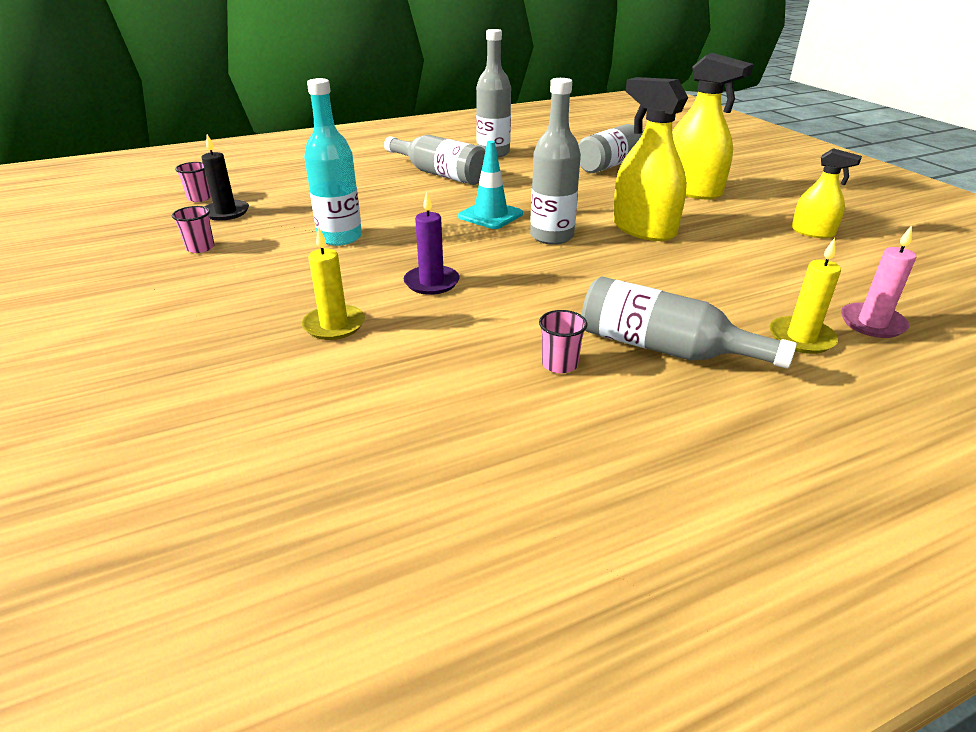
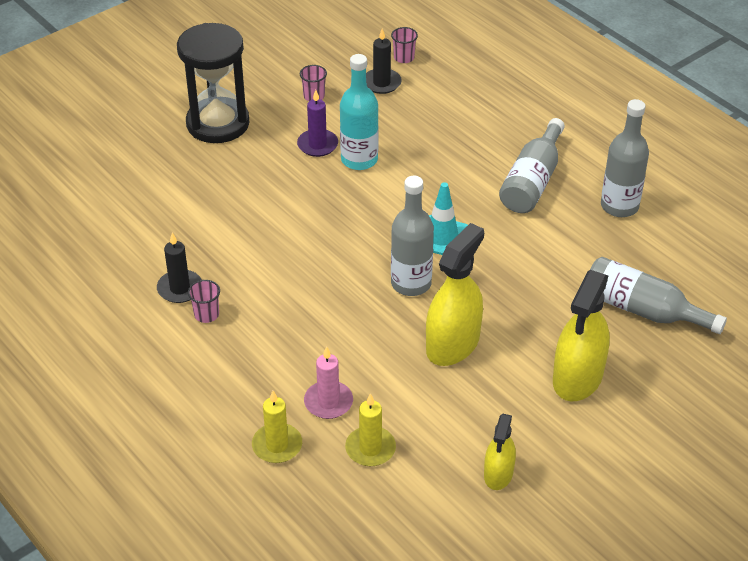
camera: 75 degrees right, 10 degrees up
(172, 314) = (218, 123): none -> black hourglass
(334, 325) = (225, 198): yellow candle -> yellow candle (370, 448)
(431, 282) = (300, 229): purple candle -> purple candle (317, 145)
(498, 381) = (180, 288): none -> black candle
(664, 348) = (240, 367): grey bottle -> none
(872, 323) = (314, 494): pink candle -> pink candle (328, 402)

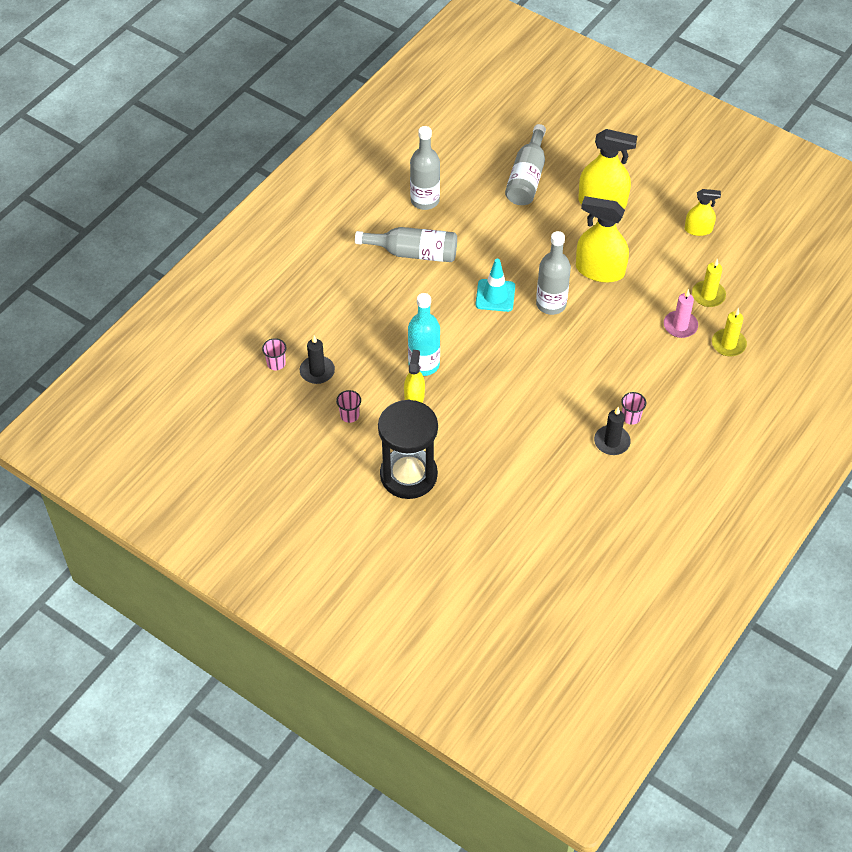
camera: 105 degrees left, 10 degrees up
(317, 145) = (414, 397): purple candle -> yellow spray bottle

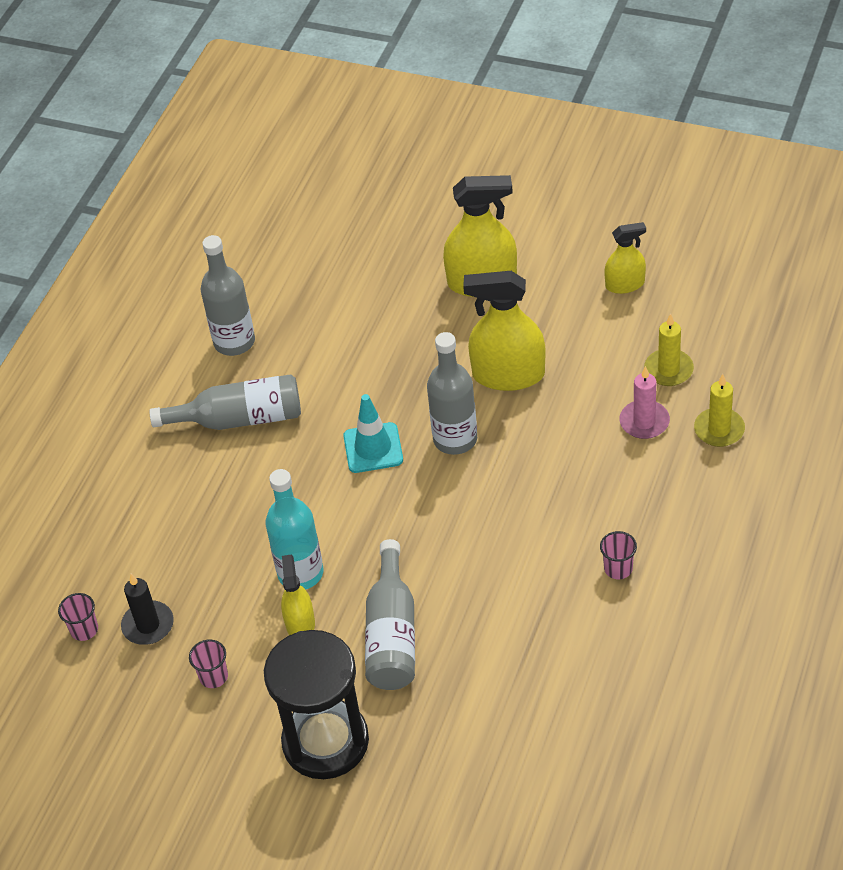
camera: 10 degrees left, 5 degrees down
(527, 177) = (368, 274): grey bottle -> grey bottle (392, 634)
(612, 442) = (603, 611): black candle -> none

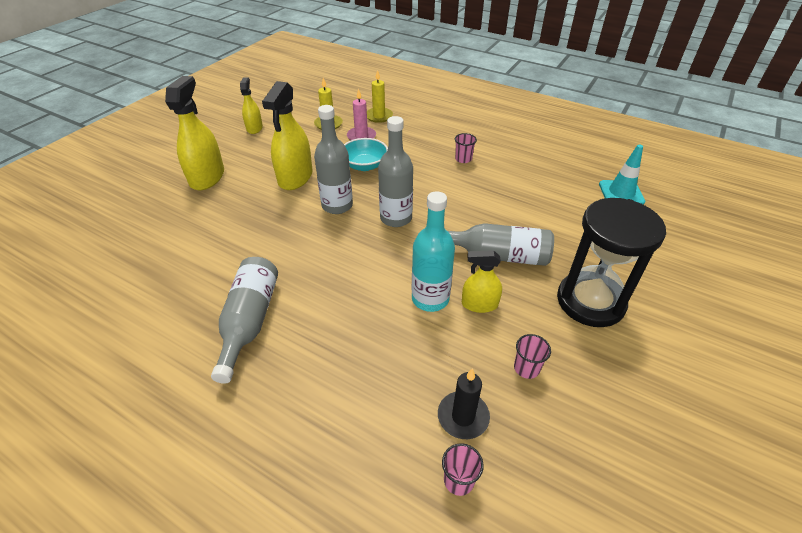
camera: 85 degrees left, 5 degrees down
(234, 342) = (158, 316): grey bottle -> grey bottle (396, 218)
(373, 448) = (325, 245): turquoise traffic cone -> turquoise traffic cone (621, 193)
(562, 446) = (365, 165): none -> turquoise bowl

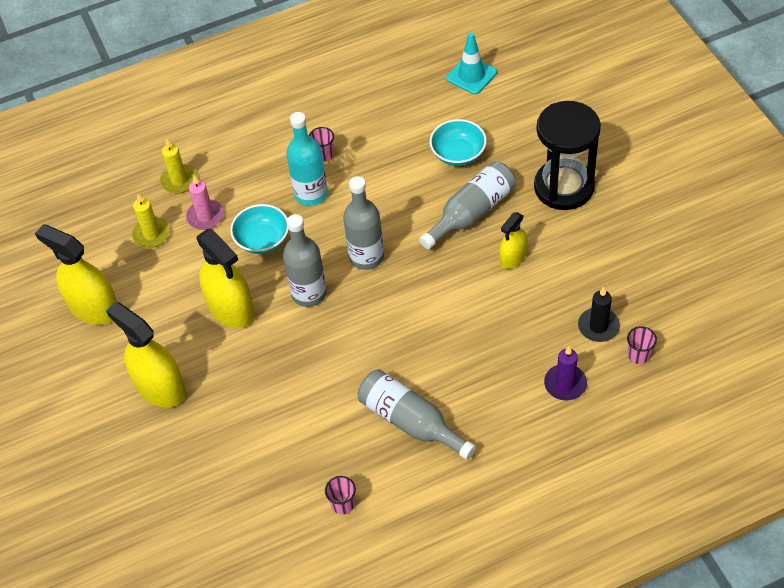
camera: 50 degrees left, 10 degrees up
(254, 128) = (93, 308): yellow spray bottle -> yellow spray bottle, size x1.75
(368, 424) = (565, 384): none -> purple candle
(430, 299) = (482, 286): turquoise bottle -> turquoise bottle (311, 194)
(526, 368) = (589, 266): pink cup -> pink cup (343, 504)
(543, 220) = (458, 153): none -> turquoise bowl

